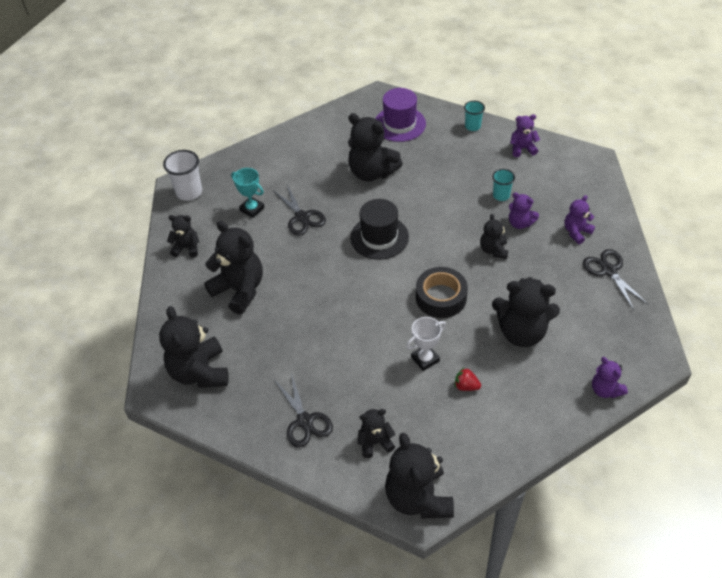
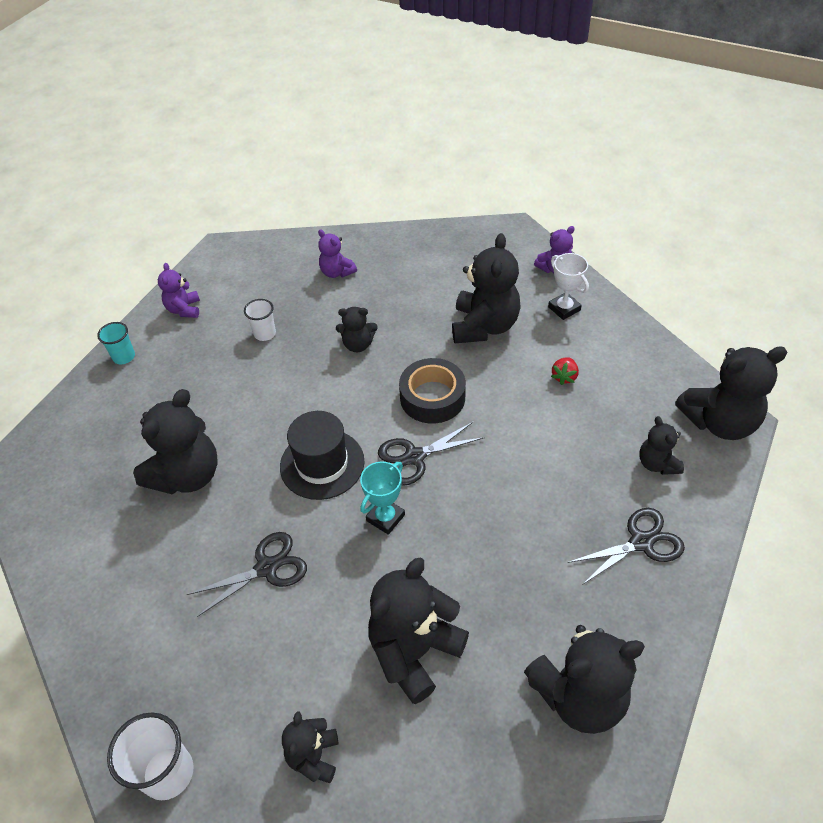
camera: 90 degrees left, 0 degrees up
(252, 209) = (234, 648): turquoise trophy -> turquoise trophy (385, 518)
(399, 124) = (89, 441): purple hat -> none
(425, 359) = (529, 414): white trophy -> white trophy (564, 308)
(501, 195) = (265, 334): turquoise cup -> white cup
(520, 223) = (316, 318): purple teddy bear -> none
(609, 271) = (397, 252): black scissors -> black scissors (414, 457)

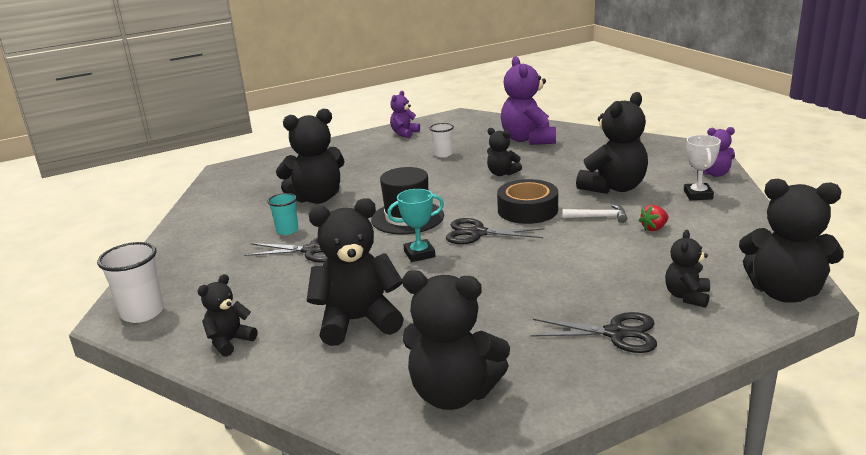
camera: 35 degrees right, 25 degrees down
(124, 357) = (344, 143): turquoise cup -> turquoise cup (287, 230)
(337, 272) = (528, 139): purple teddy bear -> purple teddy bear, size x1.85
(505, 380) = (598, 217): none -> white hammer

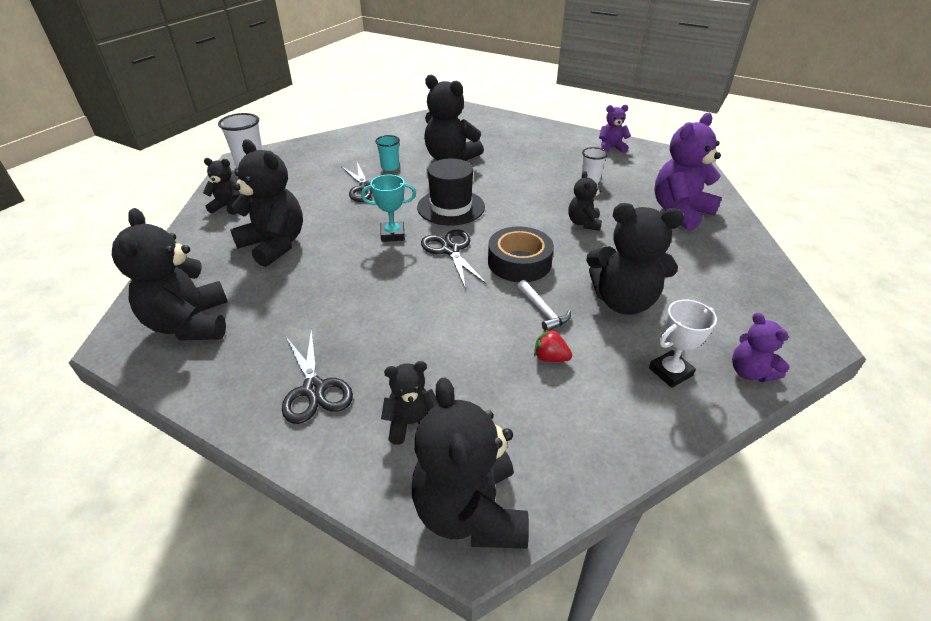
camera: 55 degrees right, 15 degrees up
(419, 254) = (392, 235): turquoise trophy -> turquoise trophy turned 45 degrees counterclockwise

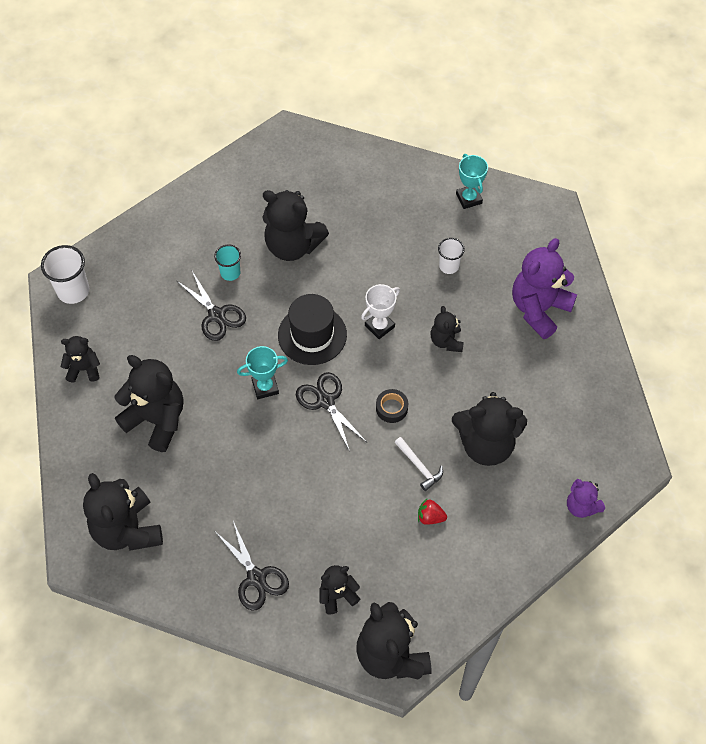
camera: 10 degrees left, 20 degrees up
(519, 262) = (391, 408): black tape -> black tape, size x0.55
(611, 148) = (469, 198): purple teddy bear -> turquoise trophy
(670, 372) = (522, 516): white trophy -> white trophy (379, 326)

